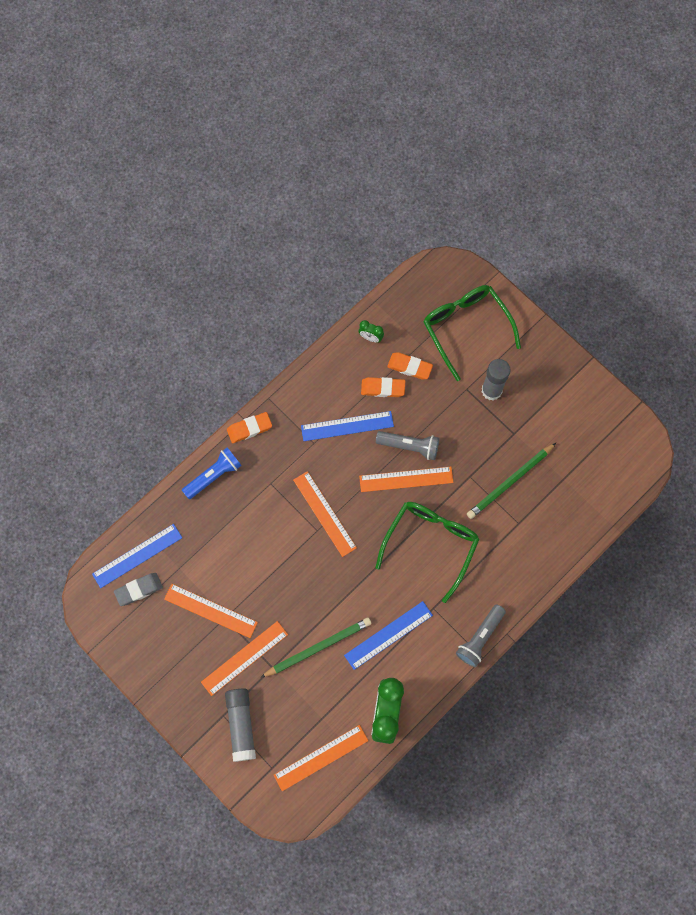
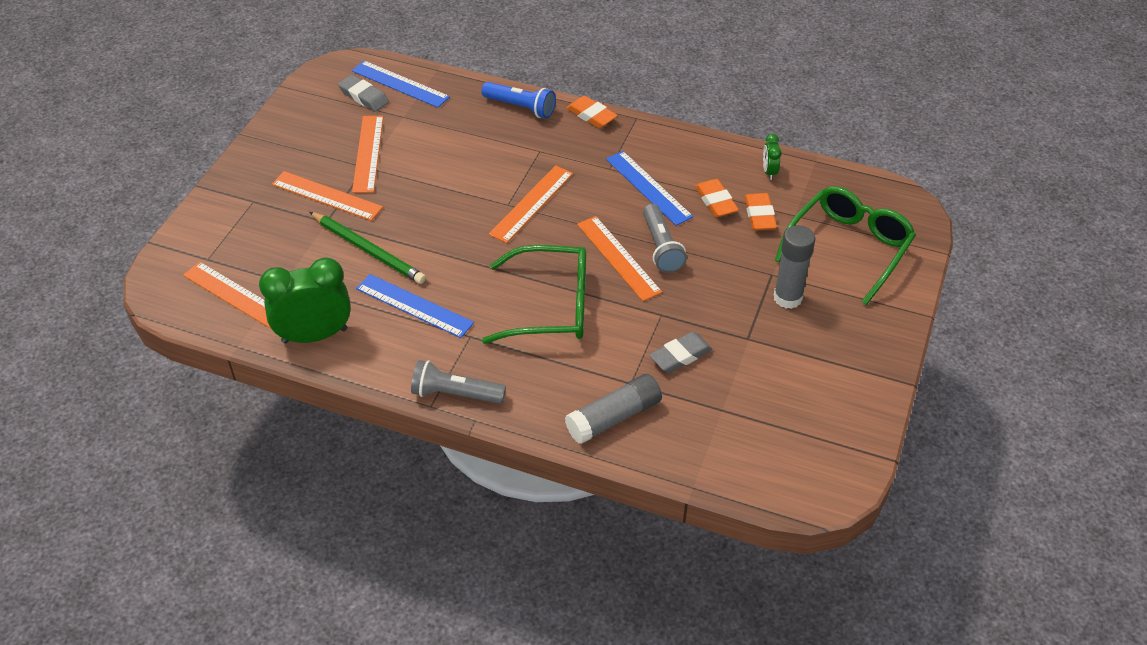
camera: 65 degrees right, 25 degrees down
(241, 725) = (248, 218): grey glue stick -> grey glue stick (614, 417)
(510, 482) = (680, 356): green pencil -> grey eraser

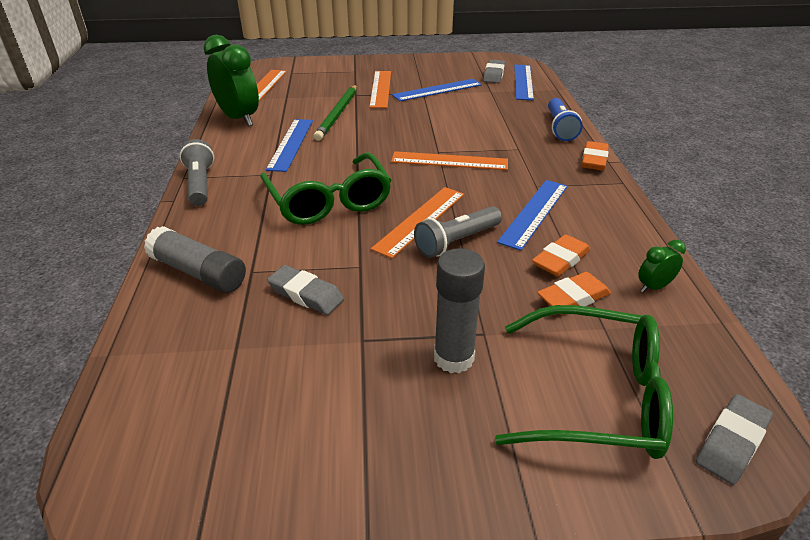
camera: 65 degrees right, 10 degrees down
(368, 153) = (437, 90): orange ruler -> blue ruler
(902, 212) = (731, 442): none -> grey eraser

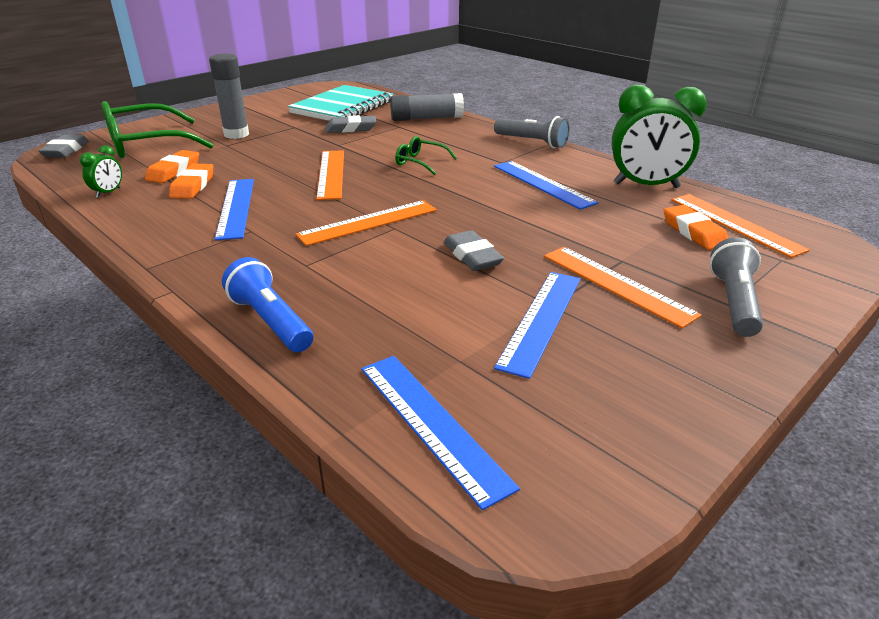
camera: 140 degrees right, 5 degrees down
(234, 369) = (342, 107): none -> turquoise notebook
(329, 201) = (420, 162): green glasses -> green glasses, size x0.49
(338, 114) = (575, 226): green pencil -> none
(456, 242) = (286, 172): grey flashlight -> grey flashlight (734, 302)
(494, 75) = (514, 418): grey eraser -> grey eraser (472, 256)
(594, 160) = (193, 285): orange eraser -> orange eraser (693, 232)

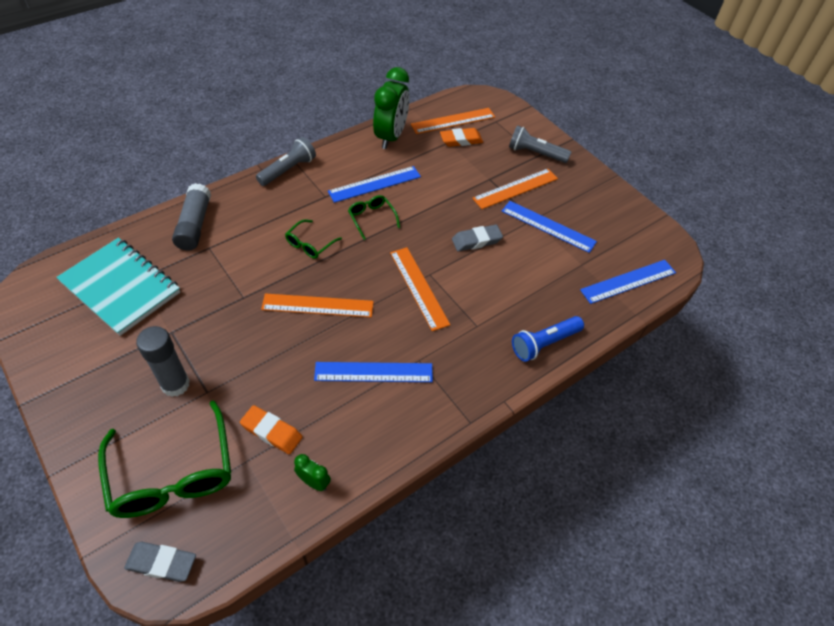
camera: 85 degrees left, 20 degrees up
(193, 186) = (316, 410): orange eraser -> none
(351, 129) = (200, 285): grey eraser -> none
(479, 187) = (371, 218): none -> green glasses

